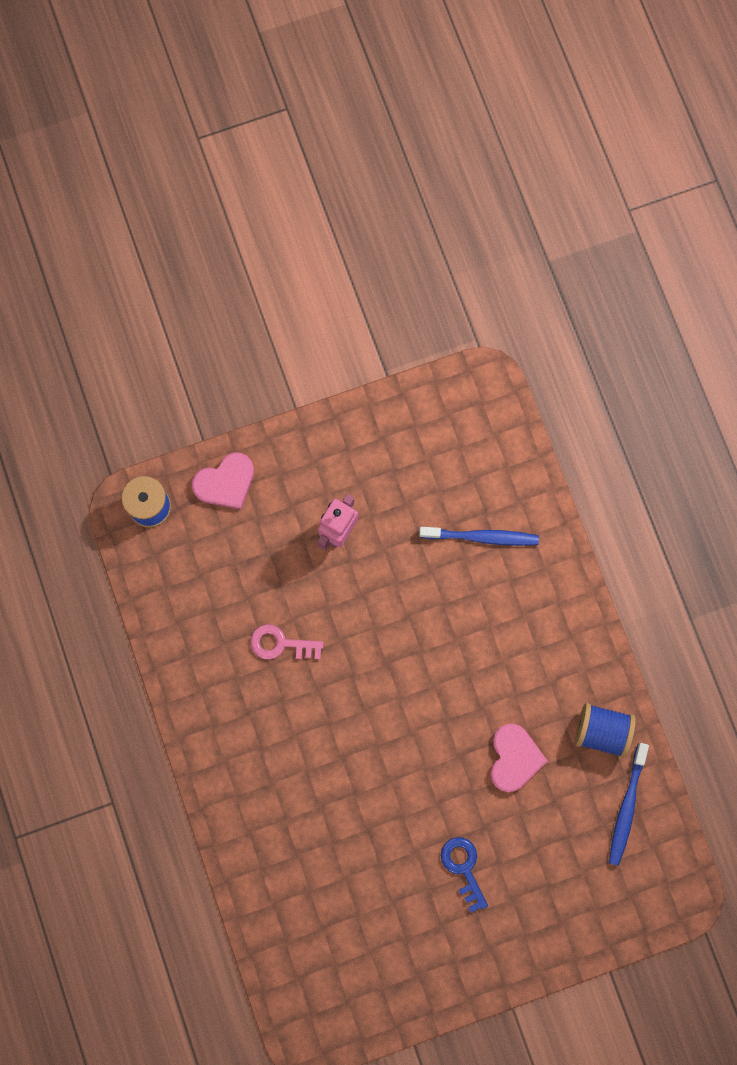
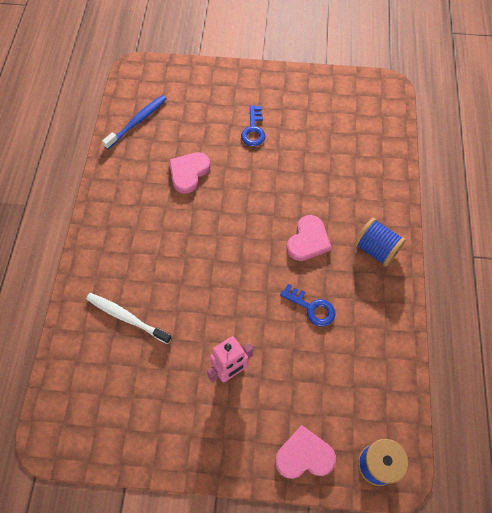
camera: 155 degrees left, 15 degrees down
(281, 644) = (311, 308): pink key -> blue key
(320, 729) = (308, 240): none -> pink heart
(482, 537) = (126, 317): blue toothbrush -> white toothbrush
(601, 731) = (125, 165): blue spool -> blue spool (376, 249)

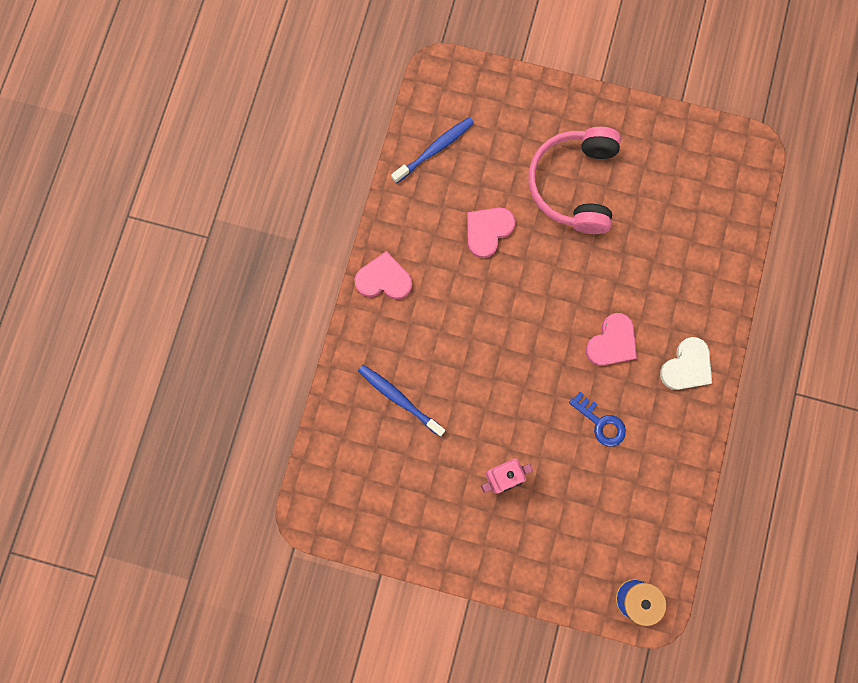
camera: 10 degrees right, 15 degrees up
(126, 317) = (399, 399): white toothbrush -> blue toothbrush
(253, 130) = (573, 185): blue key -> pink headphones
(304, 455) = (563, 576): pink heart -> pink heart (384, 279)
(376, 249) = (687, 366): blue spool -> white heart

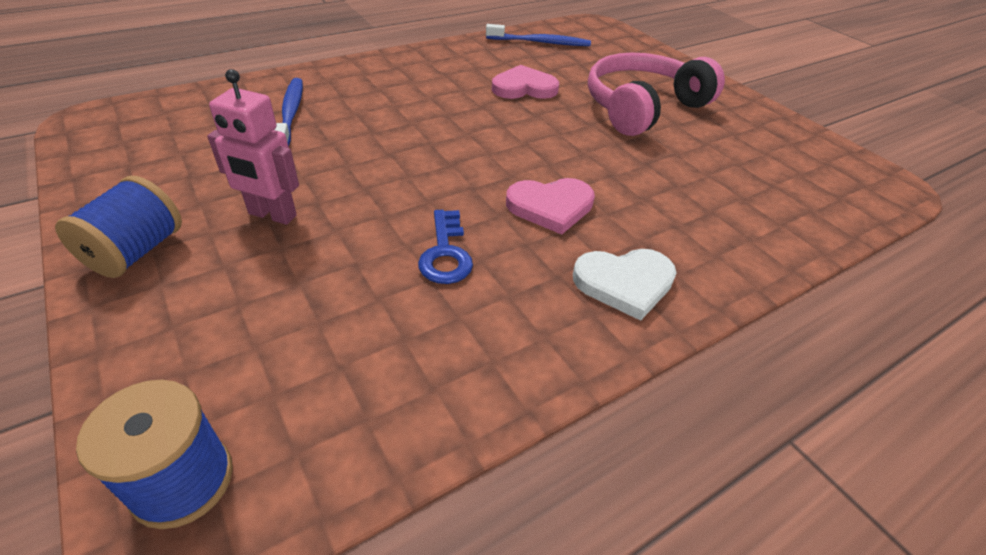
camera: 40 degrees right, 35 degrees down
(384, 279) = (399, 63): pink heart -> none
(480, 553) = (136, 252): none -> blue spool

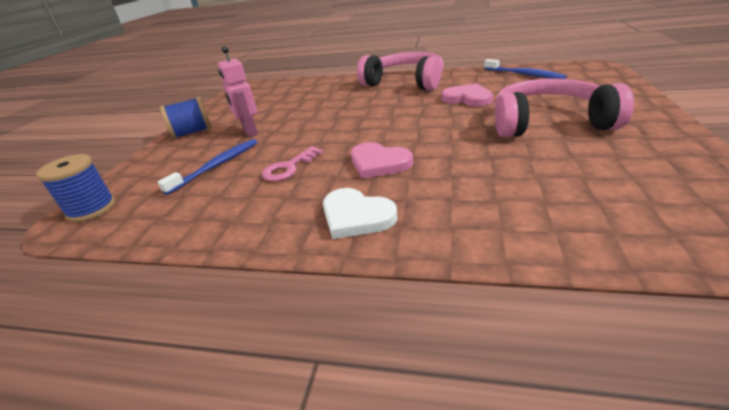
camera: 50 degrees right, 10 degrees down
(291, 113) = (319, 93): blue toothbrush -> blue toothbrush (217, 166)
(407, 72) = (405, 82): none -> pink headphones
(445, 253) = (289, 167): blue key -> pink key

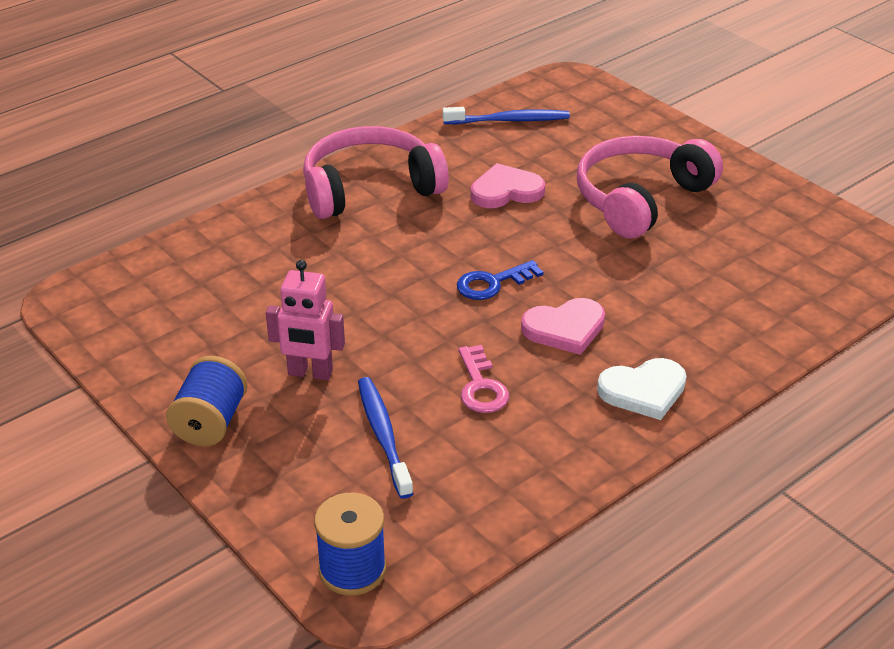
camera: 55 degrees left, 5 degrees up
(385, 130) = (492, 283): none -> blue key

